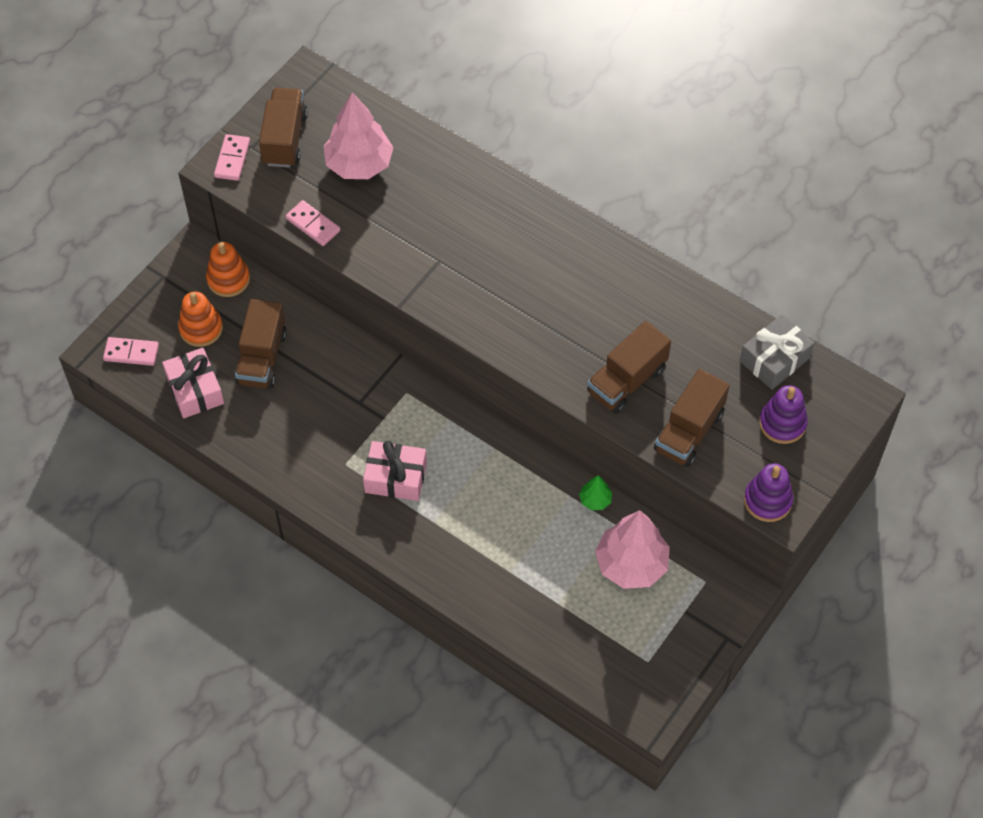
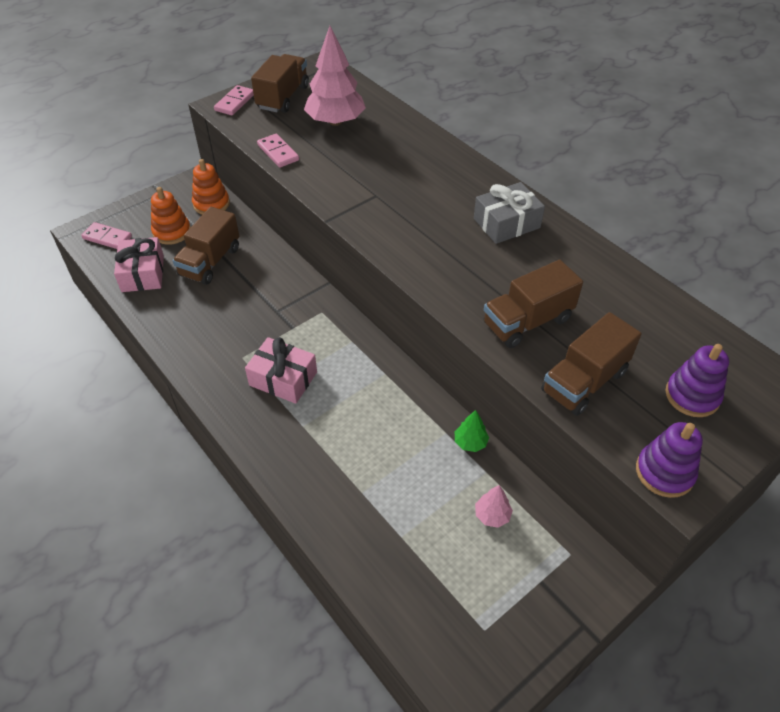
camera: 15 degrees right, 10 degrees down
(631, 564) = (492, 515): pink tree -> pink tree, size x0.46
(775, 359) = (690, 334): grey gift -> grey gift (506, 223)

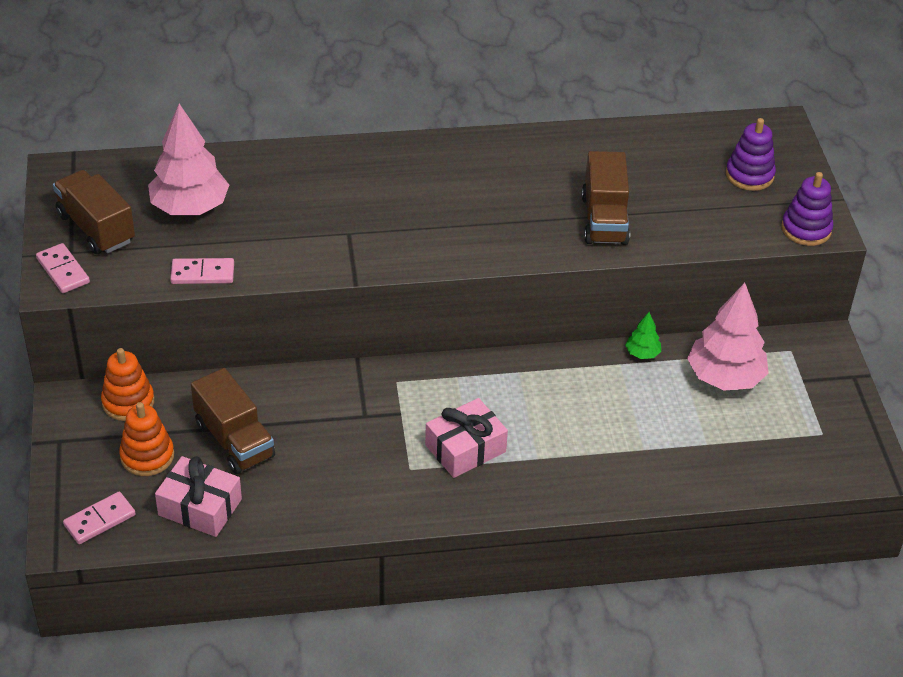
camera: 60 degrees left, 5 degrees down
(492, 515) = (725, 377): pink tree -> pink tree, size x2.19
(506, 223) = (471, 169): grey gift -> none
(584, 381) = (693, 223): brown truck -> none

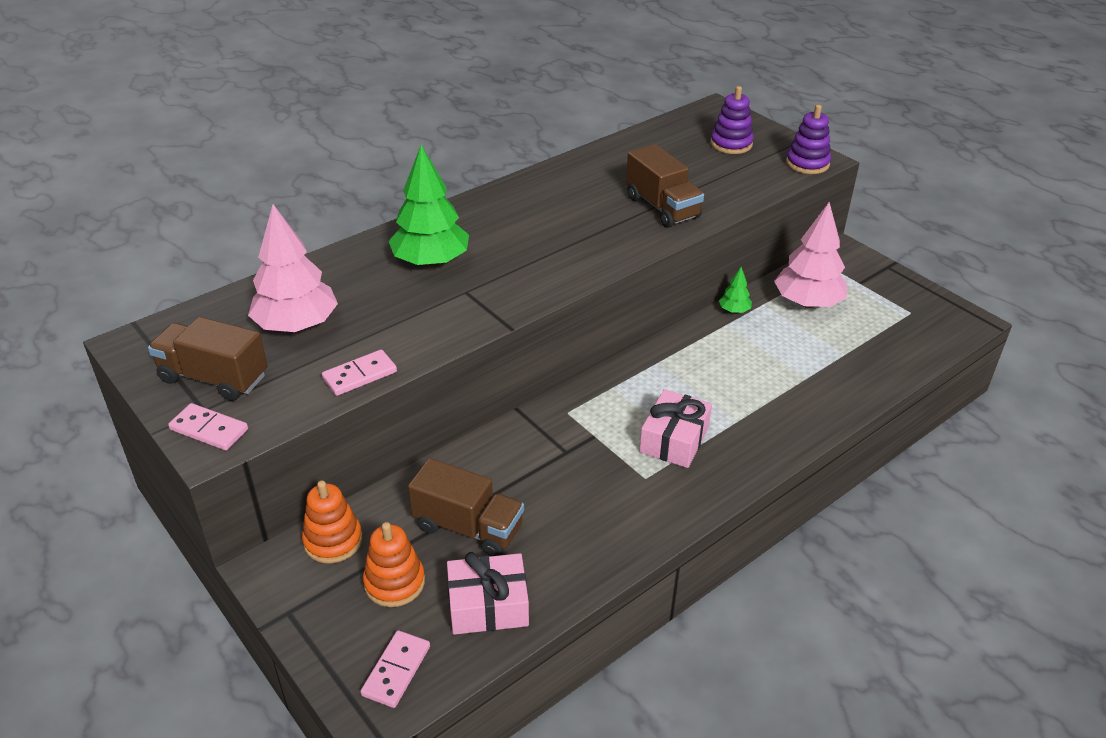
camera: 30 degrees left, 5 degrees down
(344, 191) = (431, 261): none -> green tree

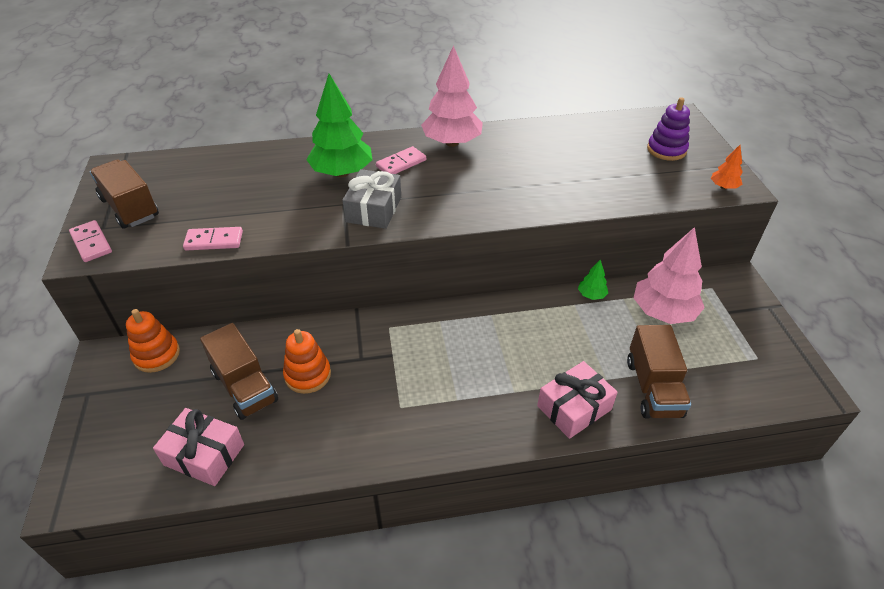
camera: 30 degrees right, 5 degrees up
(296, 325) = (213, 189): pink tree -> pink tree (452, 142)
(394, 582) = (164, 405): orange stacking toy -> orange stacking toy (308, 375)
(396, 670) = (106, 473): pink domino -> pink domino (401, 163)
(504, 286) = (374, 209): none -> grey gift
(662, 207) = (556, 186): brown truck -> brown truck (653, 388)
(674, 440) = (449, 385): pink gift -> pink gift (574, 408)
(807, 163) = (723, 187): purple stacking toy -> orange tree

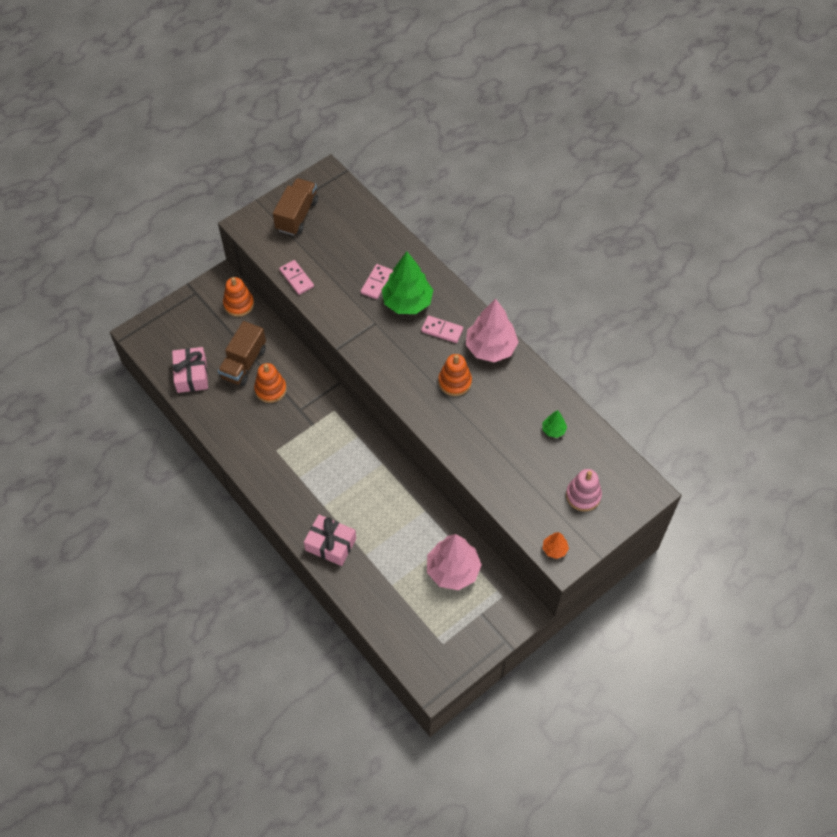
camera: 60 degrees right, 15 degrees up
(91, 243) = (257, 221): pink domino -> pink domino (376, 283)
(374, 209) = (380, 343): grey gift -> none
(472, 177) = (454, 382): none -> orange stacking toy
(591, 295) = (441, 518): green tree -> green tree (553, 430)
(653, 388) = (374, 585): brown truck -> none
(666, 150) = (583, 495): purple stacking toy -> pink stacking toy

